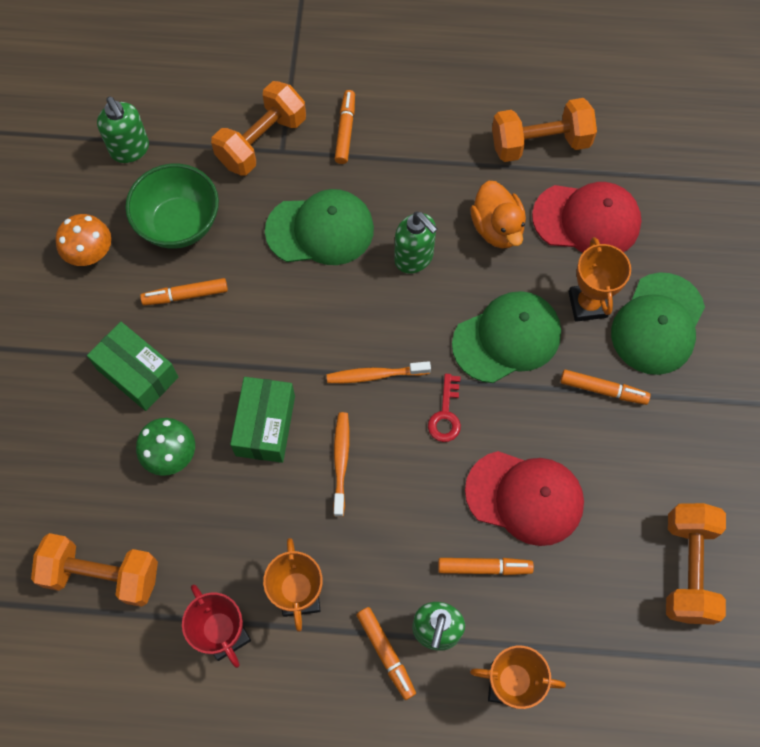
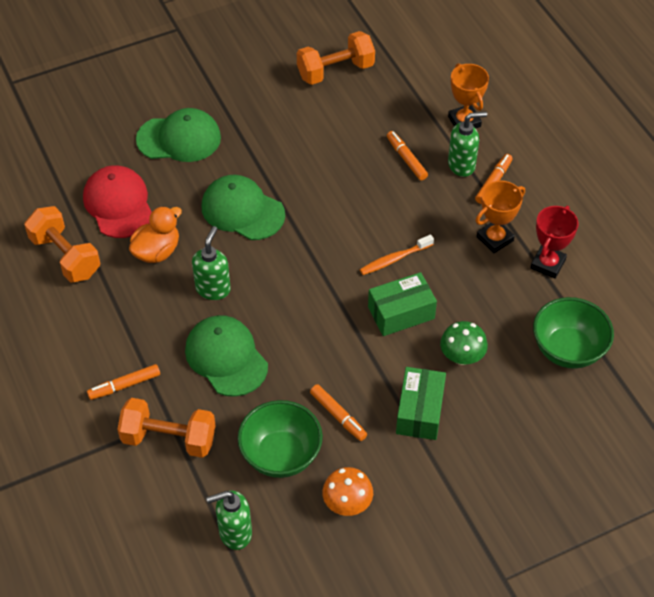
camera: 120 degrees left, 15 degrees down
(102, 574) = (568, 350): orange dumbbell -> green bowl
(130, 150) = (234, 533): green soap dispenser -> green soap dispenser turned 135 degrees counterclockwise
(375, 375) = (320, 269): orange toothbrush -> none
(445, 414) = (321, 219): red key -> none
(525, 497) = (347, 158): red cap -> none
(587, 304) = (187, 179): orange trophy -> none
(603, 390) = (246, 148): orange marker -> none

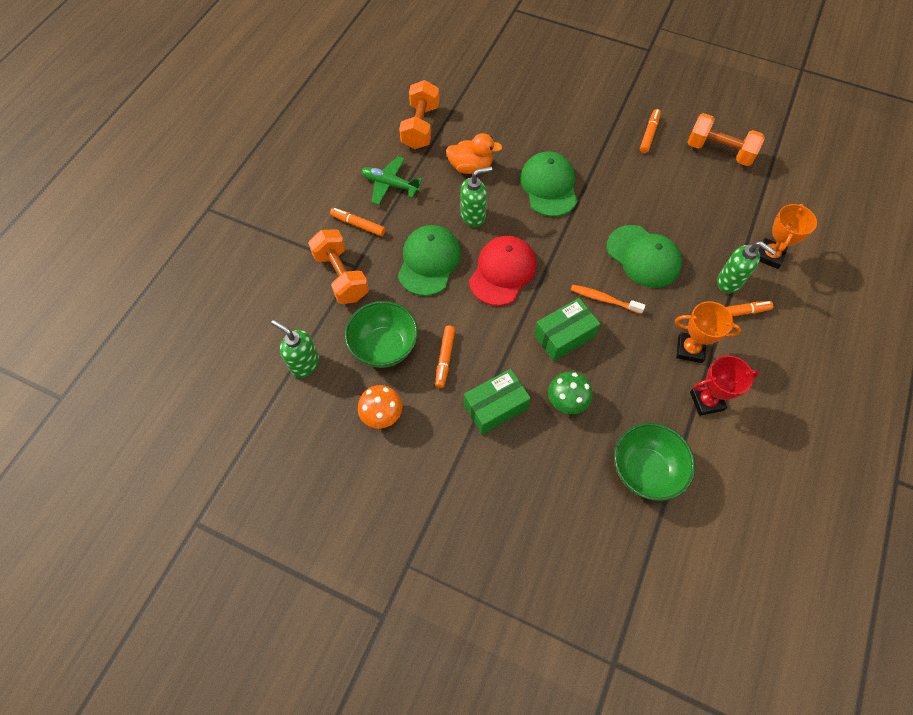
camera: 50 degrees right, 10 degrees up
(106, 328) = (390, 185): none -> green plane
(118, 204) = (484, 122): red cap -> red cap (502, 272)
(179, 138) = (566, 114): green cap -> green cap (643, 256)
(401, 313) = (564, 336): green box -> green box turned 60 degrees counterclockwise
(406, 159) = (695, 245): orange marker -> orange marker (649, 134)

